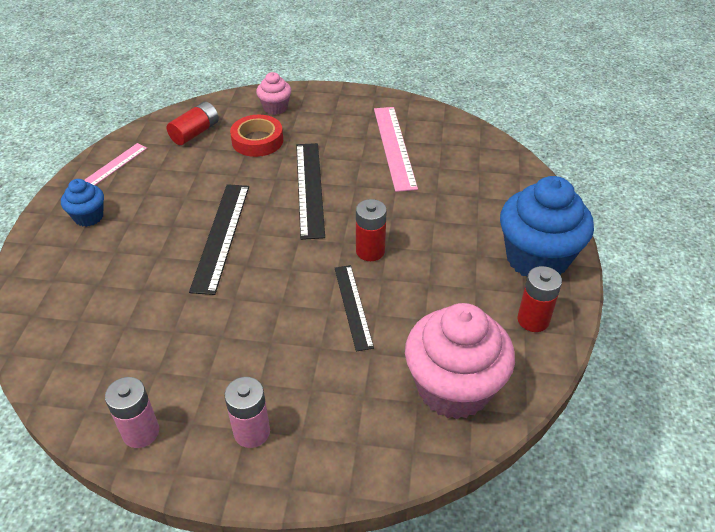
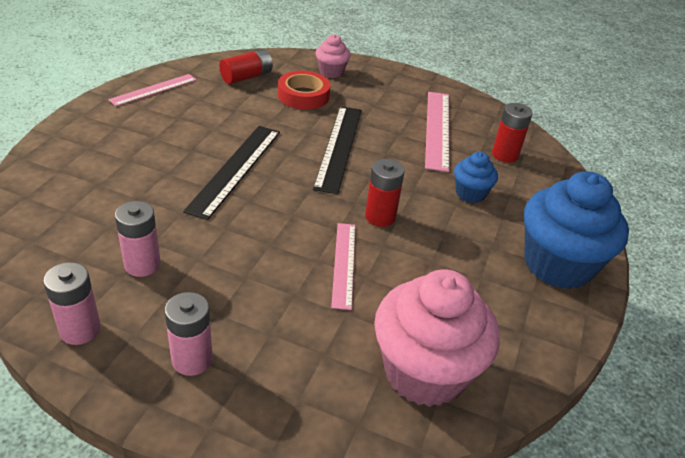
camera: 10 degrees right, 5 degrees down
(88, 217) = (117, 125): blue cupcake -> blue cupcake (470, 193)
(172, 355) = (142, 264): none -> pink battery
(353, 306) = (344, 264): black ruler -> pink ruler
(533, 320) = (536, 325): red battery -> red battery (505, 155)

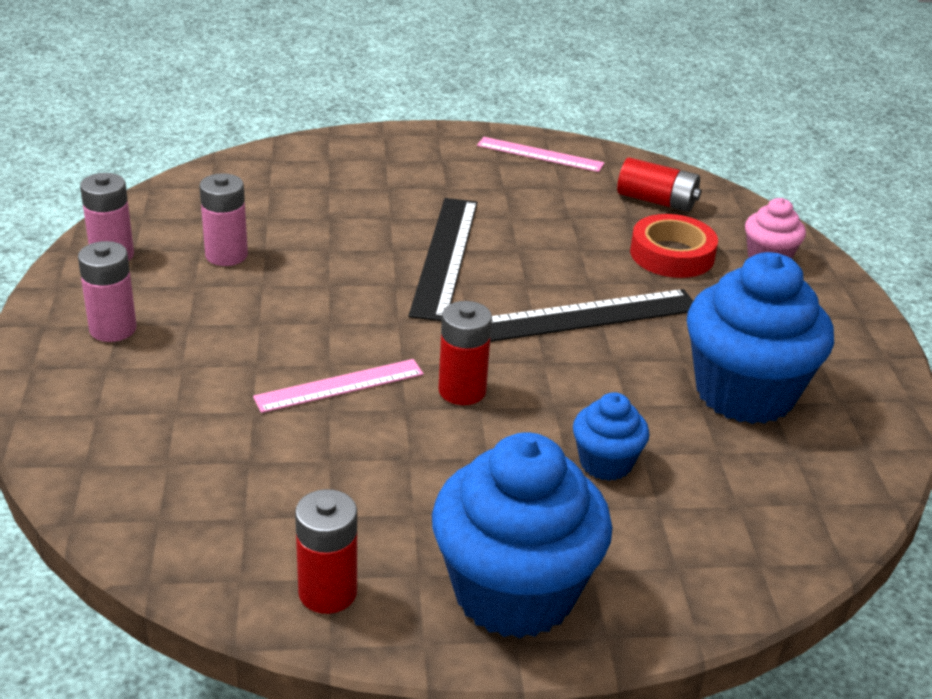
camera: 65 degrees right, 5 degrees down
(235, 169) = (445, 256): black ruler -> black ruler turned 75 degrees counterclockwise
(424, 372) = (194, 498): pink cupcake -> none
(437, 129) = (744, 393): pink ruler -> blue cupcake
(505, 155) = (760, 481): red battery -> red battery (327, 592)

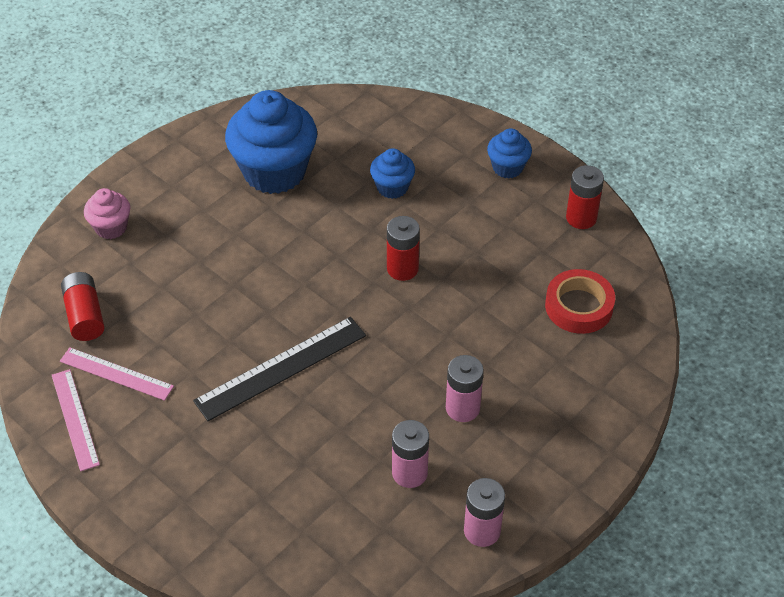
camera: 130 degrees left, 15 degrees up
(113, 329) = (540, 452): pink battery -> pink battery (462, 408)
(339, 385) = (458, 316): pink ruler -> pink ruler (116, 374)
(514, 592) = (507, 167): blue cupcake -> blue cupcake, size x0.49
(583, 316) = (275, 266): black ruler -> none
(672, 254) = (155, 270): red tape -> red tape (579, 306)

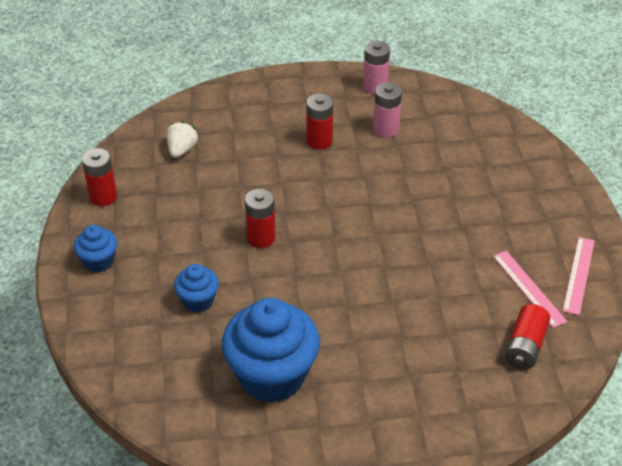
camera: 140 degrees left, 5 degrees down
(111, 227) = (452, 412): pink cupcake -> none
(281, 368) = (409, 225): black ruler -> none
(462, 408) = (319, 141): pink battery -> red battery
(579, 306) = (182, 150): red tape -> white strawberry

